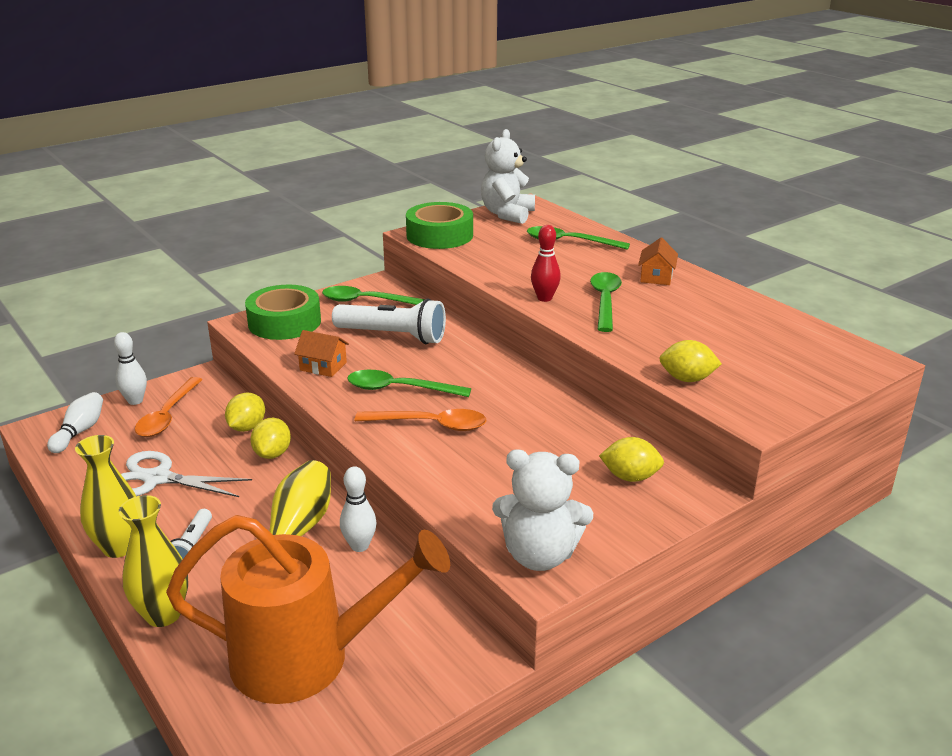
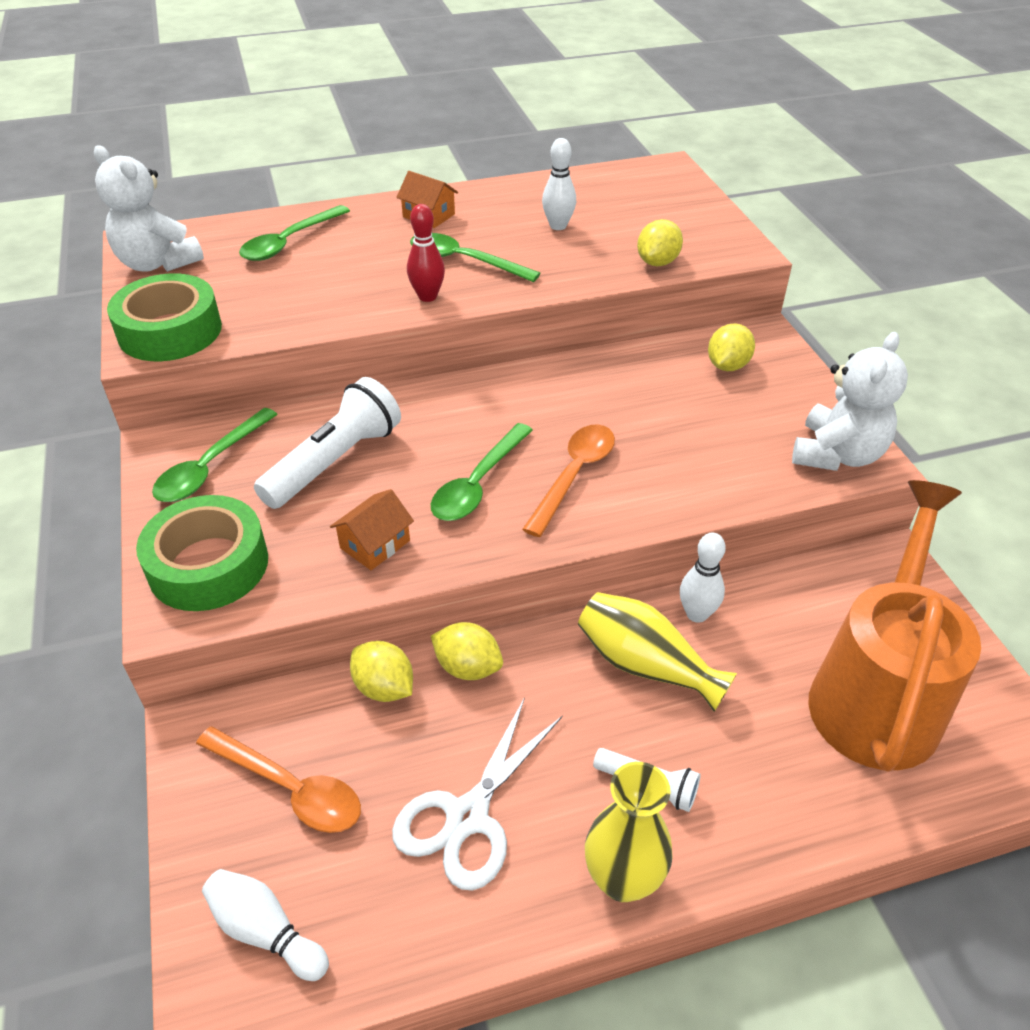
camera: 70 degrees left, 15 degrees up
(135, 401) = (212, 834): white bowling pin -> white bowling pin (558, 226)
(163, 614) = (779, 831): yellow vase -> none

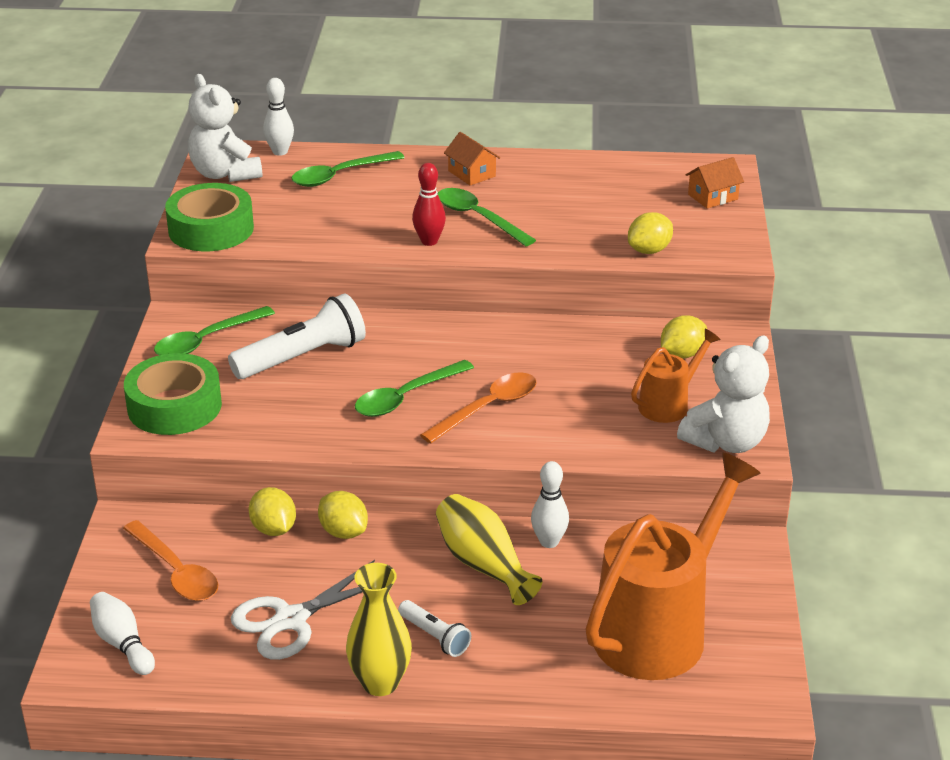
camera: 20 degrees right, 10 degrees down
(375, 544) = (302, 420): orange house -> orange house (712, 197)
(558, 226) = (581, 203): white bowling pin -> white bowling pin (280, 152)
(753, 424) = (669, 404): none -> orange watering can

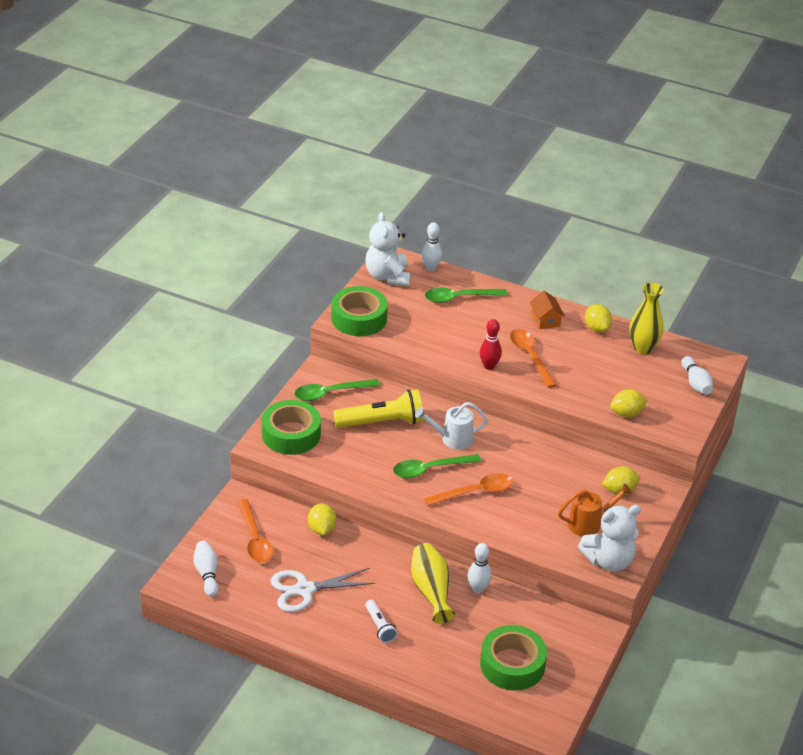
camera: 20 degrees right, 5 degrees up
(302, 357) = (382, 422): white flashlight -> yellow flashlight
(343, 532) = (361, 544): yellow lemon -> yellow lemon (596, 328)
(380, 683) = (335, 644): yellow vase -> yellow vase (643, 348)
(415, 352) = (452, 439): none -> white watering can
(478, 218) = (530, 357): green spoon -> orange spoon
(659, 628) = (512, 664): orange watering can -> green tape
(712, 197) = (695, 383): orange house -> white bowling pin

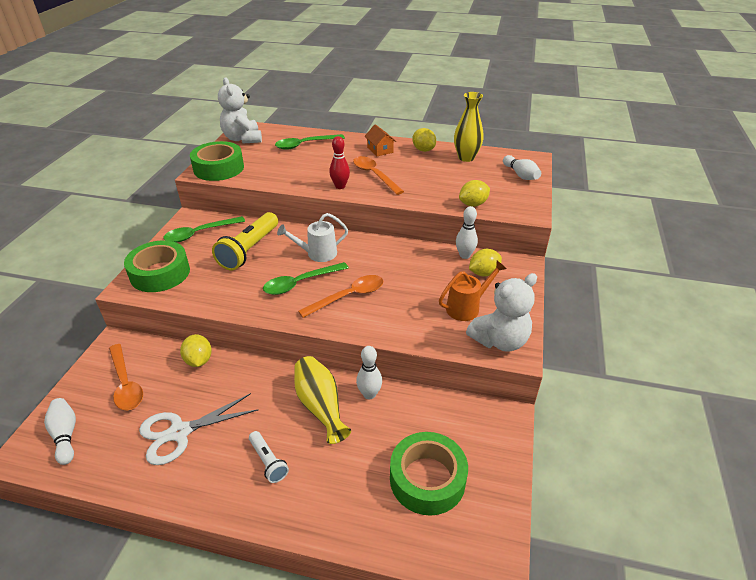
camera: 10 degrees left, 0 degrees up
(382, 422) = (249, 250): yellow flashlight -> yellow flashlight turned 135 degrees clockwise
(431, 268) = (278, 130): white bowling pin -> white bowling pin (464, 255)

